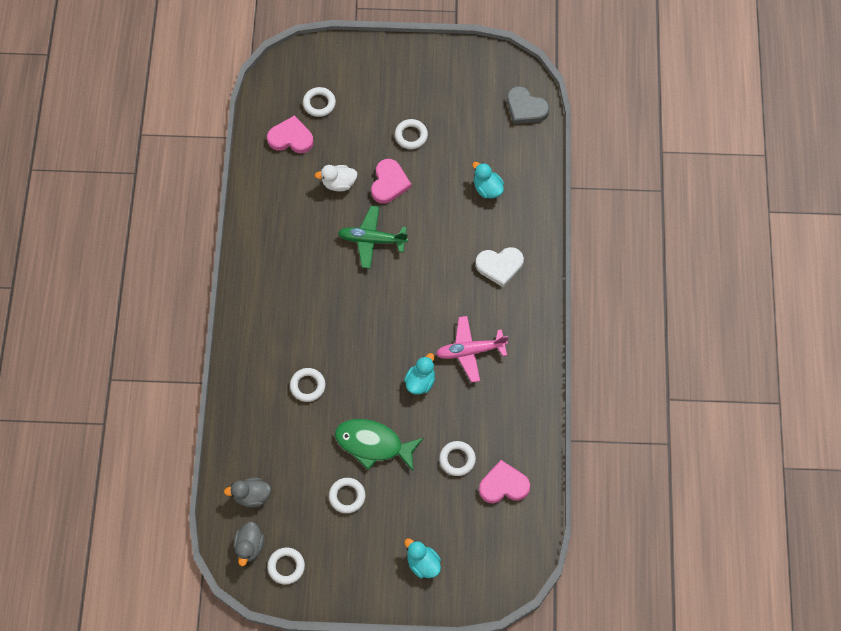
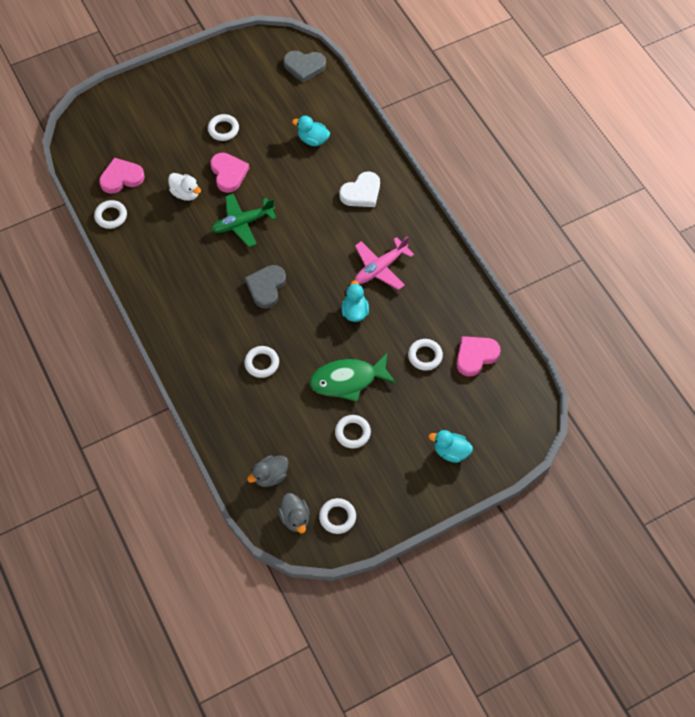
camera: 30 degrees left, 5 degrees down
(319, 103) = (129, 140): white ring -> white ring (111, 216)
(339, 183) = (185, 193): white duck -> white duck turned 105 degrees counterclockwise
(355, 314) = (266, 287): none -> grey heart

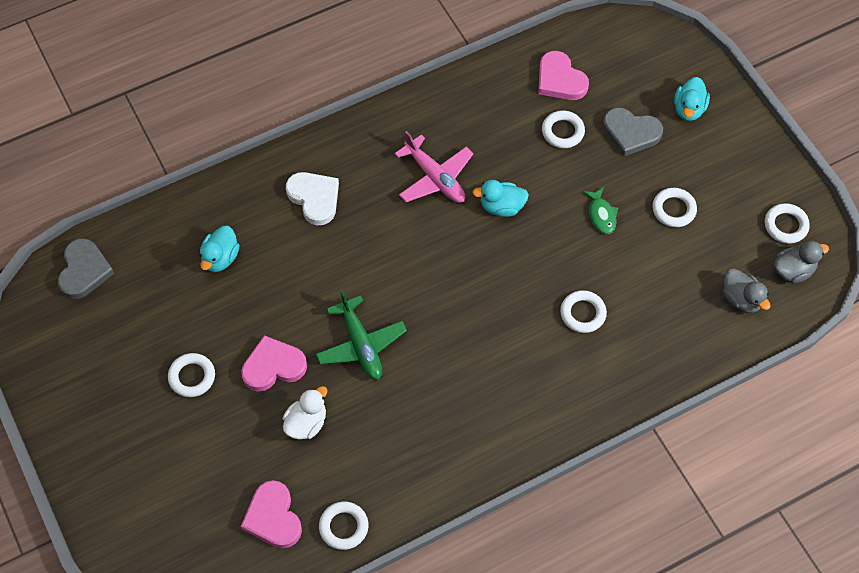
camera: 90 degrees left, 0 degrees up
(266, 287) = (466, 311): grey heart -> grey heart (630, 133)
(348, 380) = (601, 215): green fish -> green fish, size x0.50

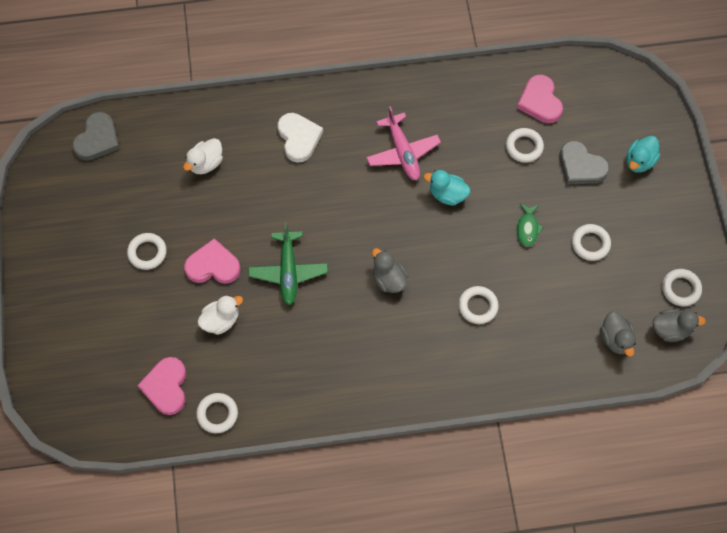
camera: 20 degrees right, 5 degrees up
(220, 258) = (206, 163): turquoise duck -> white duck
(475, 317) = (389, 279): none -> grey duck

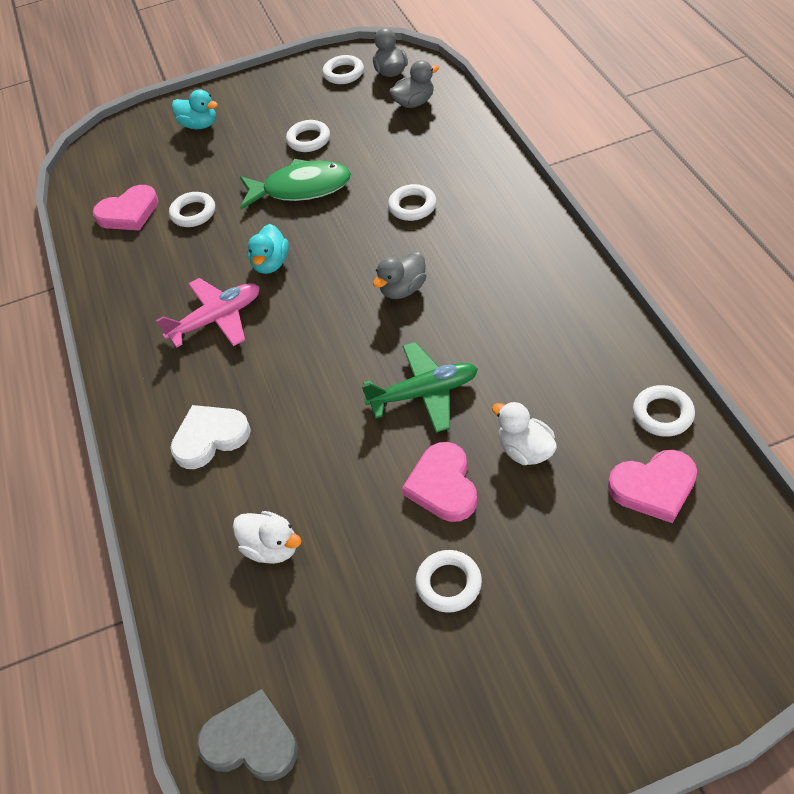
camera: 95 degrees left, 15 degrees down
(527, 228) = (301, 188): green fish -> green fish, size x1.99
(581, 166) = (212, 164): grey heart -> none

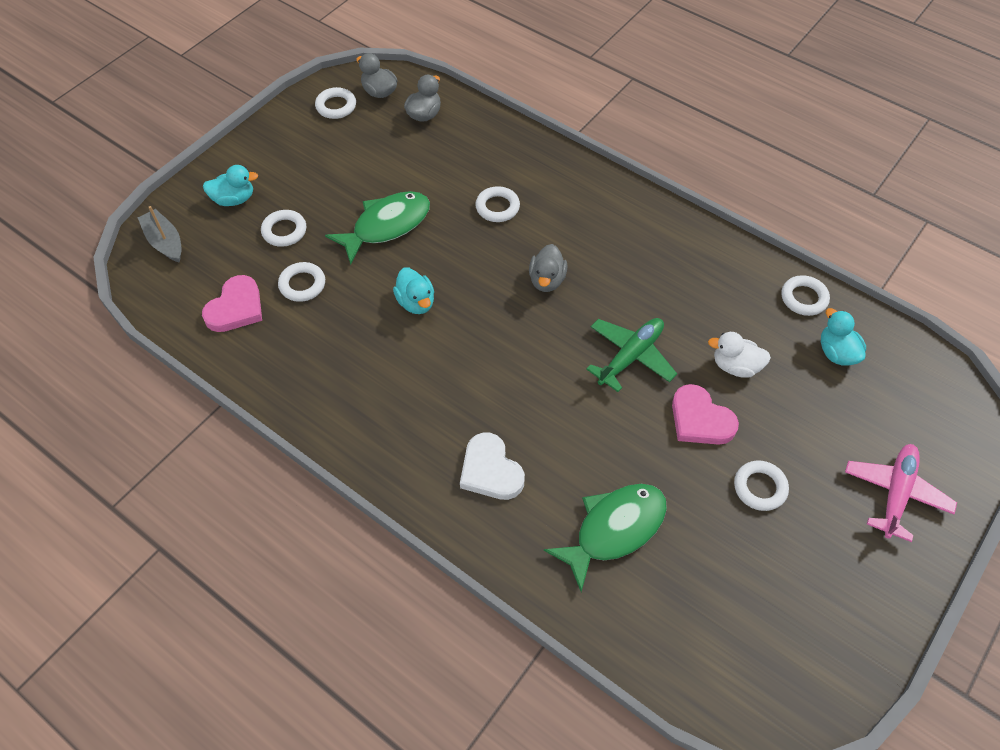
camera: 40 degrees left, 5 degrees up
(122, 141) = (165, 242): none -> grey boat
(210, 438) = (490, 470): white heart -> white heart turned 60 degrees counterclockwise
(217, 319) = (409, 370): pink plane -> pink plane (895, 493)
(251, 741) = (717, 674): grey heart -> none
(272, 548) = (614, 530): white duck -> green fish
(308, 139) = (355, 179): white ring -> white ring (284, 231)
(654, 487) = (836, 353): pink heart -> turquoise duck

